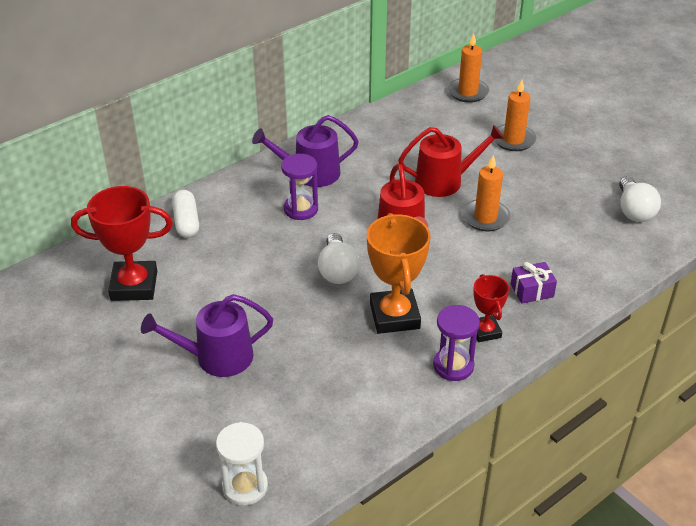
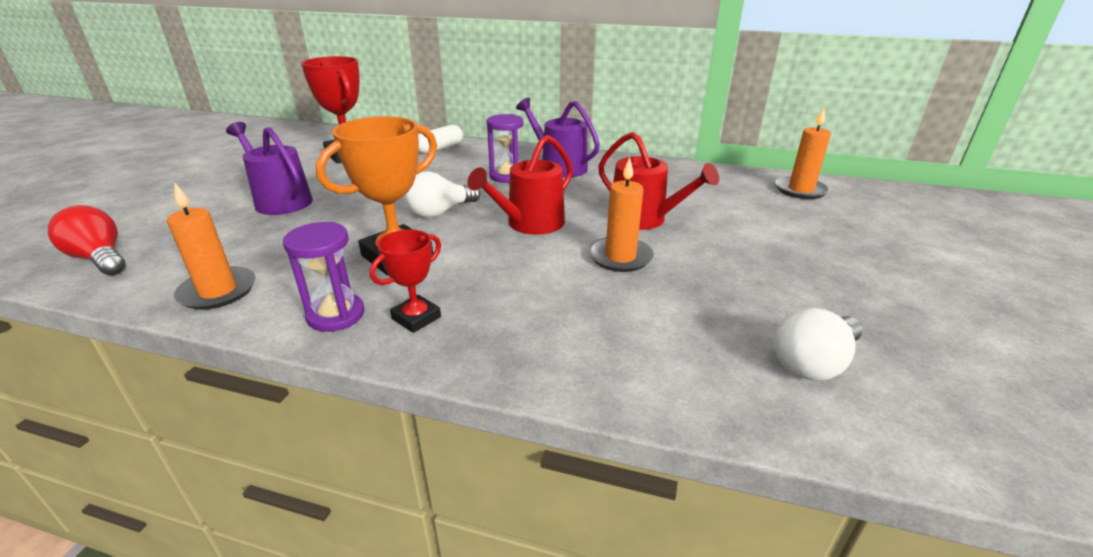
camera: 55 degrees right, 10 degrees down
(245, 486) = (100, 259): white hourglass -> red light bulb
(513, 140) = (778, 233): orange candle -> orange candle (218, 291)
(532, 290) = (527, 328): purple gift -> none

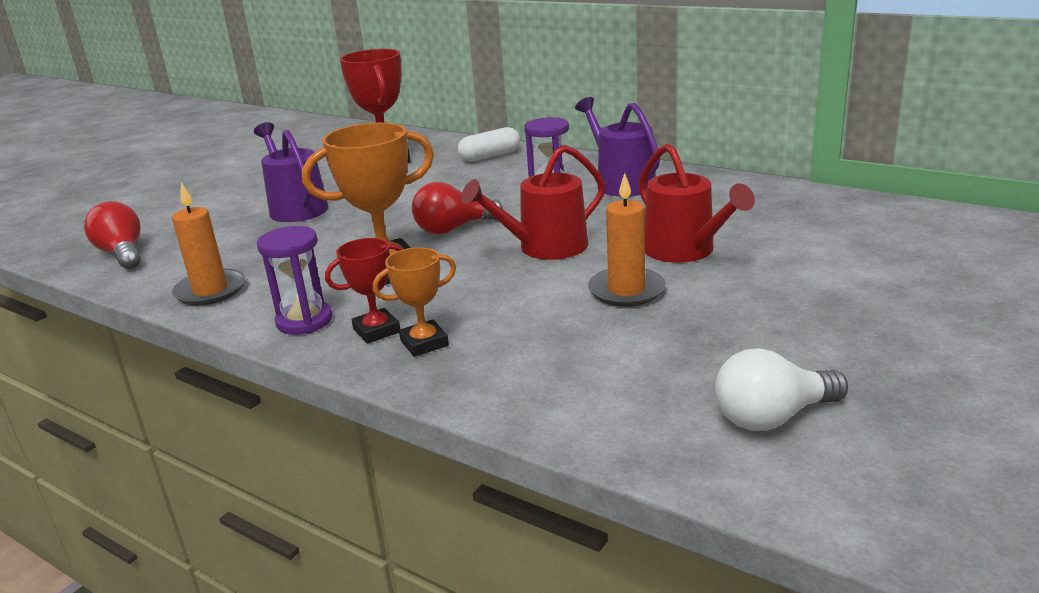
camera: 20 degrees right, 5 degrees down
(440, 212) = (453, 229): white light bulb -> red light bulb
(470, 326) = (424, 343): none -> orange trophy
(800, 190) = (932, 227): orange candle -> none

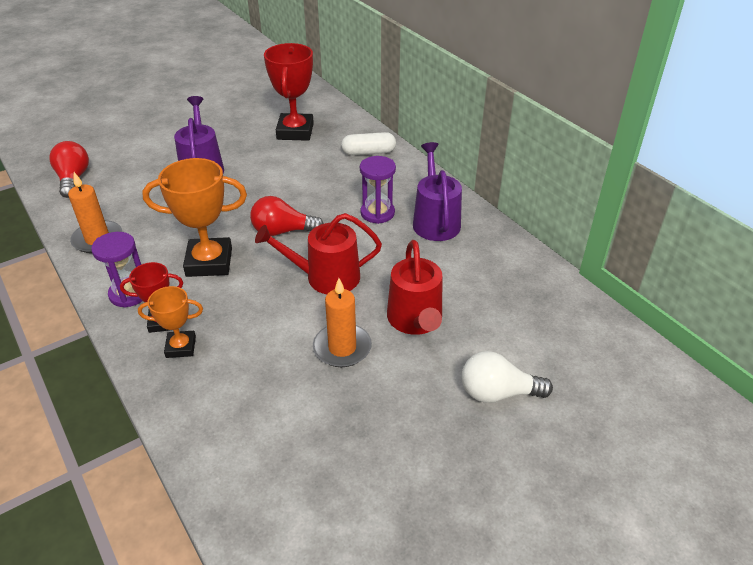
camera: 20 degrees right, 15 degrees up
(772, 417) = (330, 519): white light bulb -> white light bulb (497, 393)

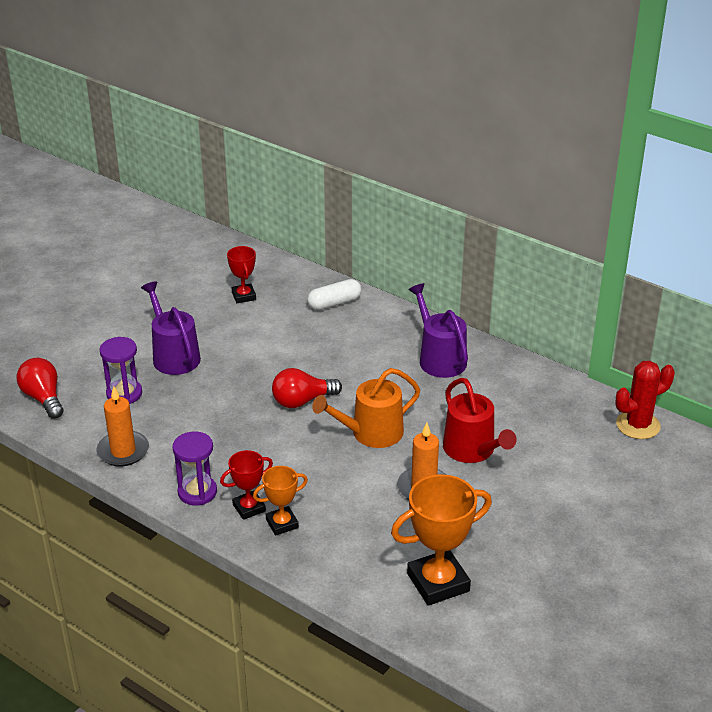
camera: 20 degrees left, 5 degrees down
(209, 262) = (252, 446): orange trophy -> orange trophy (438, 582)
(295, 131) = (243, 296): red trophy -> red trophy, size x0.56
(326, 277) = (371, 433): red watering can -> orange watering can
(377, 213) = (381, 363): purple hourglass -> purple hourglass (124, 394)
(497, 393) = (569, 490): white light bulb -> none
(611, 338) = (638, 425): none -> red cactus

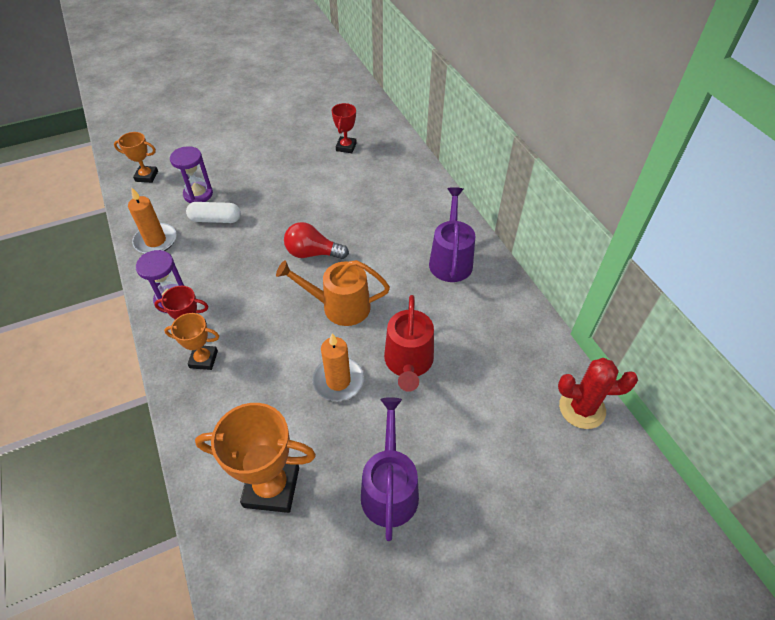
camera: 30 degrees right, 15 degrees up
(43, 398) = (146, 176): red light bulb -> orange trophy
(174, 356) = (257, 177): purple watering can -> purple watering can (389, 489)
(334, 303) = (407, 177): white capsule -> white capsule (215, 219)

